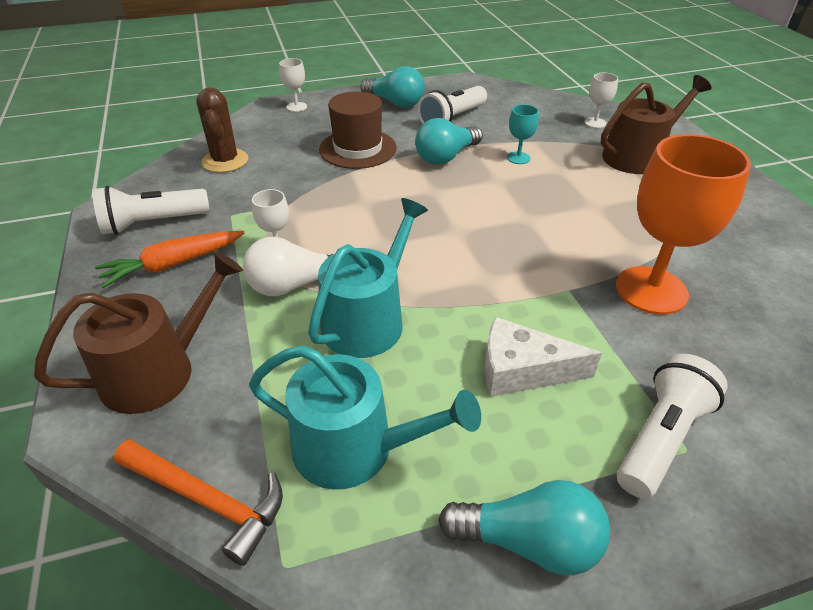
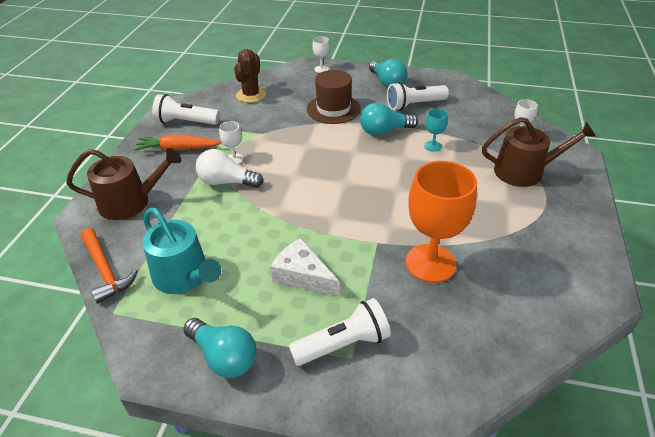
camera: 30 degrees right, 0 degrees up
(368, 319) = (247, 215): turquoise watering can -> none

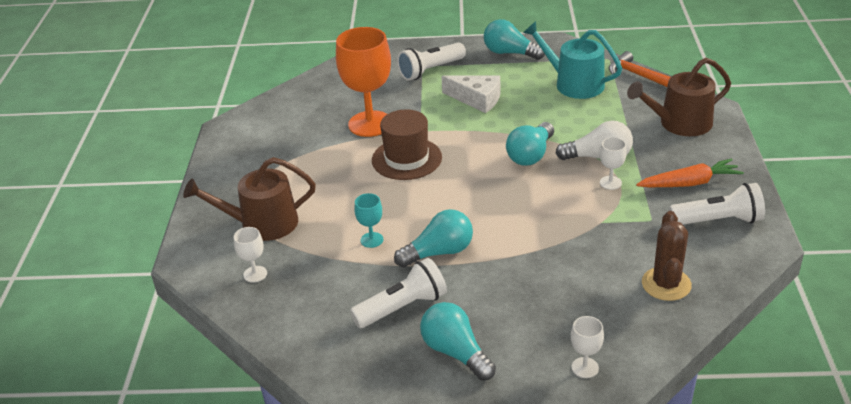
camera: 170 degrees right, 5 degrees down
(282, 194) = (531, 155): none -> turquoise light bulb
(333, 109) = (524, 278): brown hat -> brown hat (406, 159)

